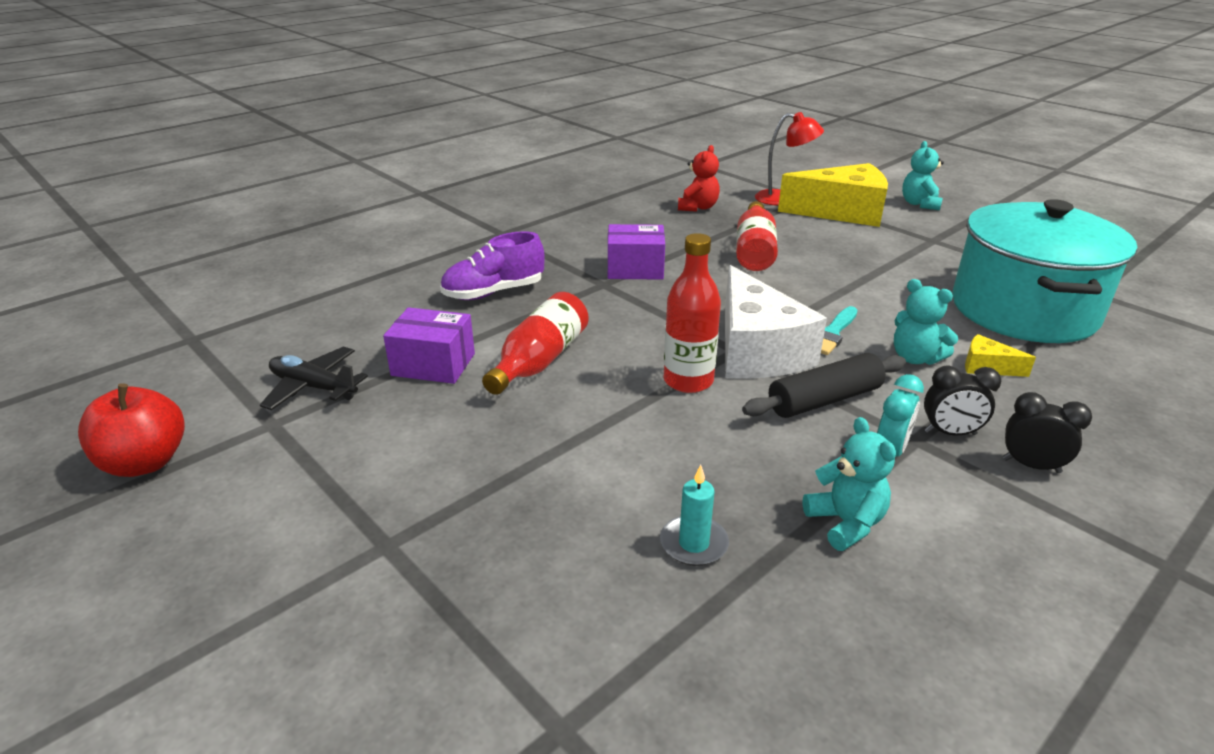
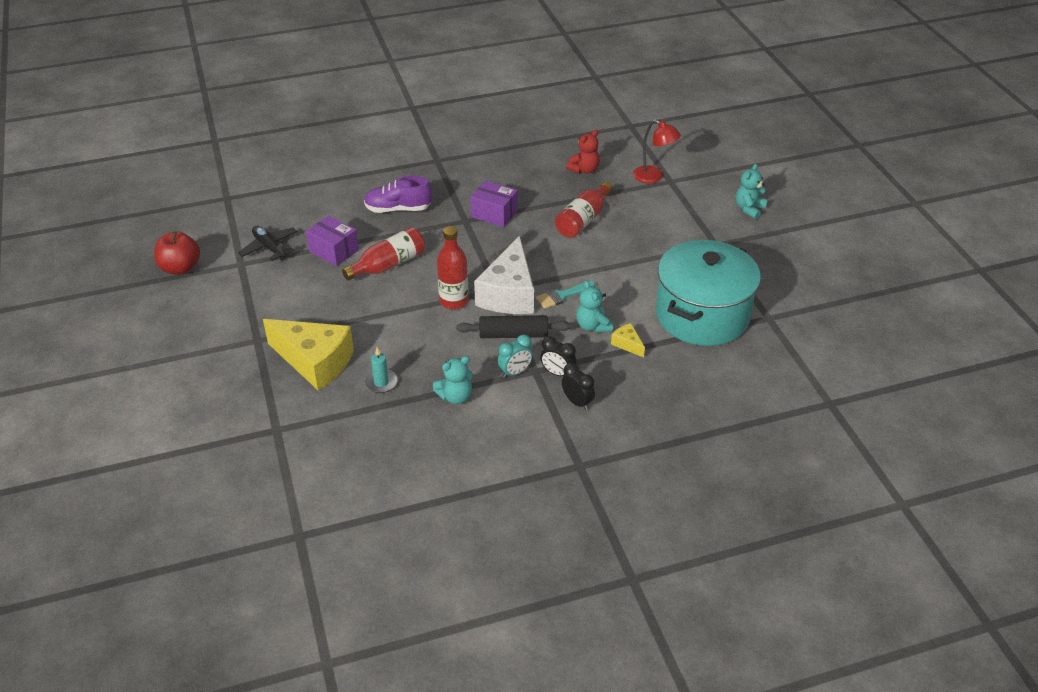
camera: 25 degrees right, 10 degrees up
(842, 212) = (682, 201): yellow cheese -> yellow cheese (315, 362)
(845, 523) = (455, 397): turquoise teddy bear -> turquoise teddy bear turned 60 degrees clockwise

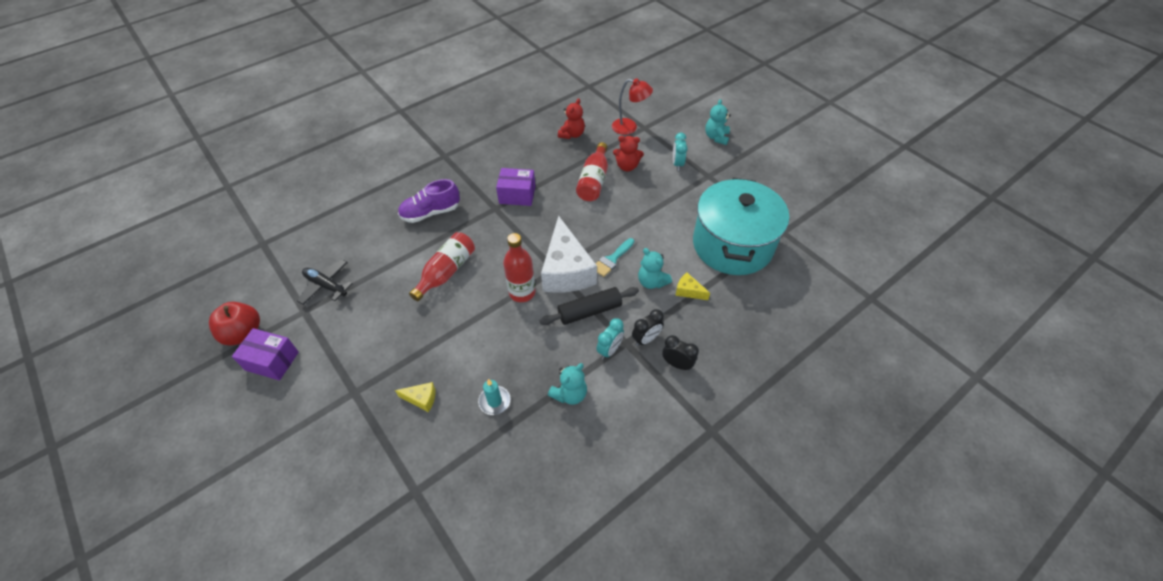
camera: 20 degrees left, 10 degrees up
(315, 362) = (421, 399): yellow cheese -> yellow cheese, size x0.42
(334, 251) = (389, 272): purple box -> purple box (272, 361)
(557, 373) = (646, 339): black clock -> black clock turned 45 degrees counterclockwise
(628, 214) = (627, 166): none -> red teddy bear
(687, 225) = (677, 164): none -> turquoise clock

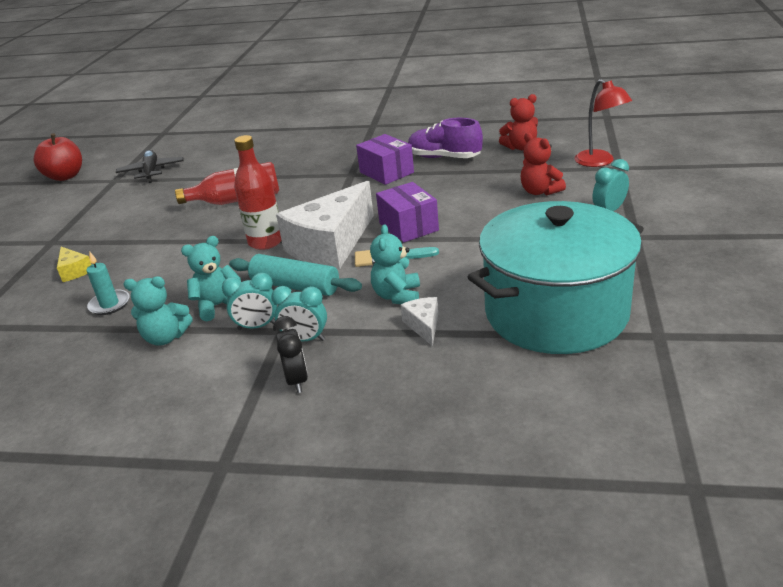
camera: 50 degrees right, 20 degrees down
(272, 361) = (49, 199): purple box -> purple box (408, 227)
(431, 213) = (296, 157): purple shoe -> purple shoe (444, 158)
(589, 311) = (295, 286): black rolling pin -> turquoise rolling pin
(594, 181) = (480, 189): red bottle -> none
(646, 339) = (305, 339): black clock -> turquoise clock
(688, 291) = (424, 325): yellow cheese -> white cheese
(716, 137) = (710, 206): turquoise teddy bear -> turquoise teddy bear (218, 306)

